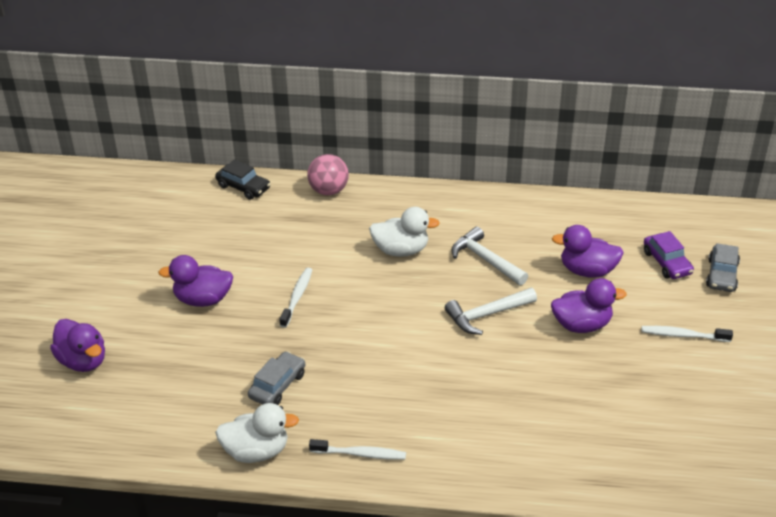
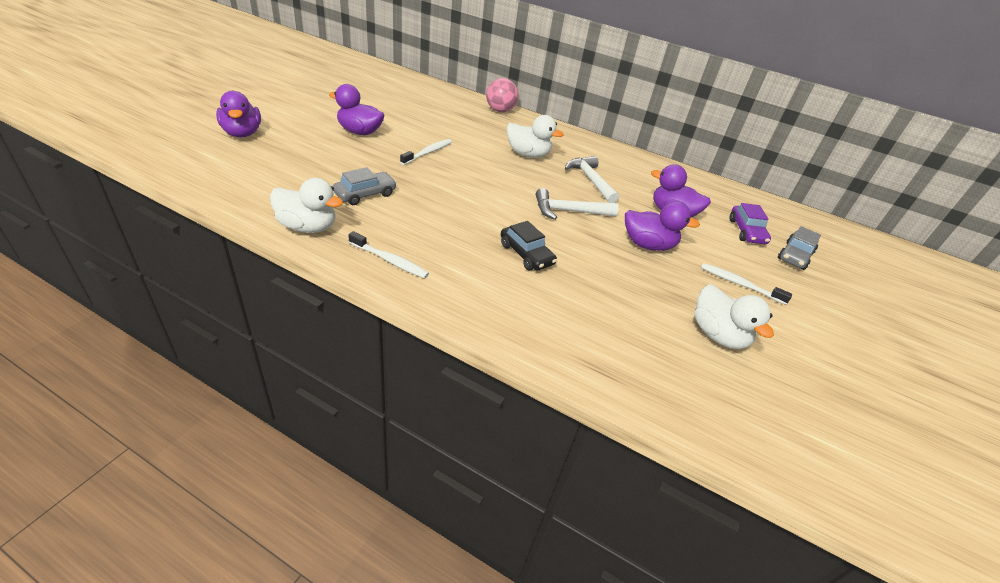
camera: 15 degrees right, 0 degrees up
(243, 187) = (443, 91): black car -> black car (526, 254)
(684, 403) = (718, 335): none -> white duck

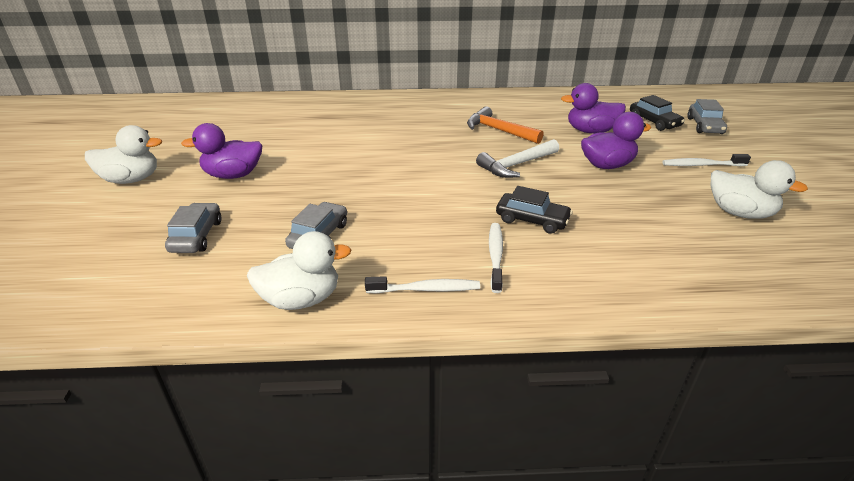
camera: 25 degrees left, 5 degrees down
(242, 133) = (94, 233): purple duck -> none
(294, 160) = (196, 236): none -> grey car
(428, 152) = (329, 166): white toothbrush -> white toothbrush (495, 256)
(500, 110) = (346, 100): pink ball -> none
(528, 154) = (420, 130): white duck -> white duck (131, 179)
(590, 180) = (499, 130): white hammer -> orange hammer
(746, 231) = (654, 122): purple car -> black car

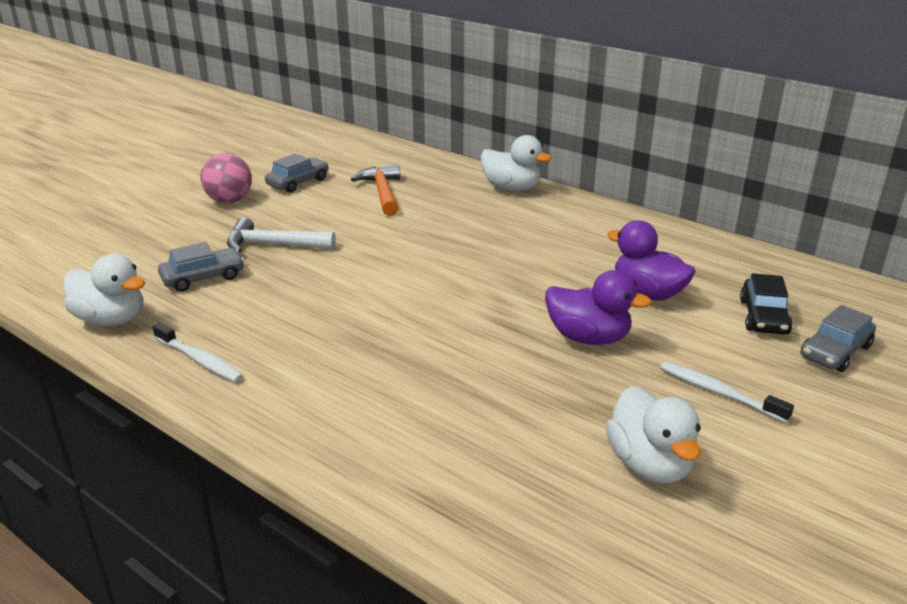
camera: 40 degrees right, 5 degrees down
(131, 179) = (160, 176): white duck -> white duck (511, 188)
(196, 236) = (129, 239): grey car -> grey car (298, 182)
(233, 175) = (229, 200): purple duck -> pink ball
(495, 256) = (301, 364): white toothbrush -> none
(499, 130) = (535, 251): orange hammer -> orange hammer (382, 192)
(516, 165) = (484, 293): white hammer -> white hammer (273, 245)
(532, 220) = (395, 351): black car -> none

